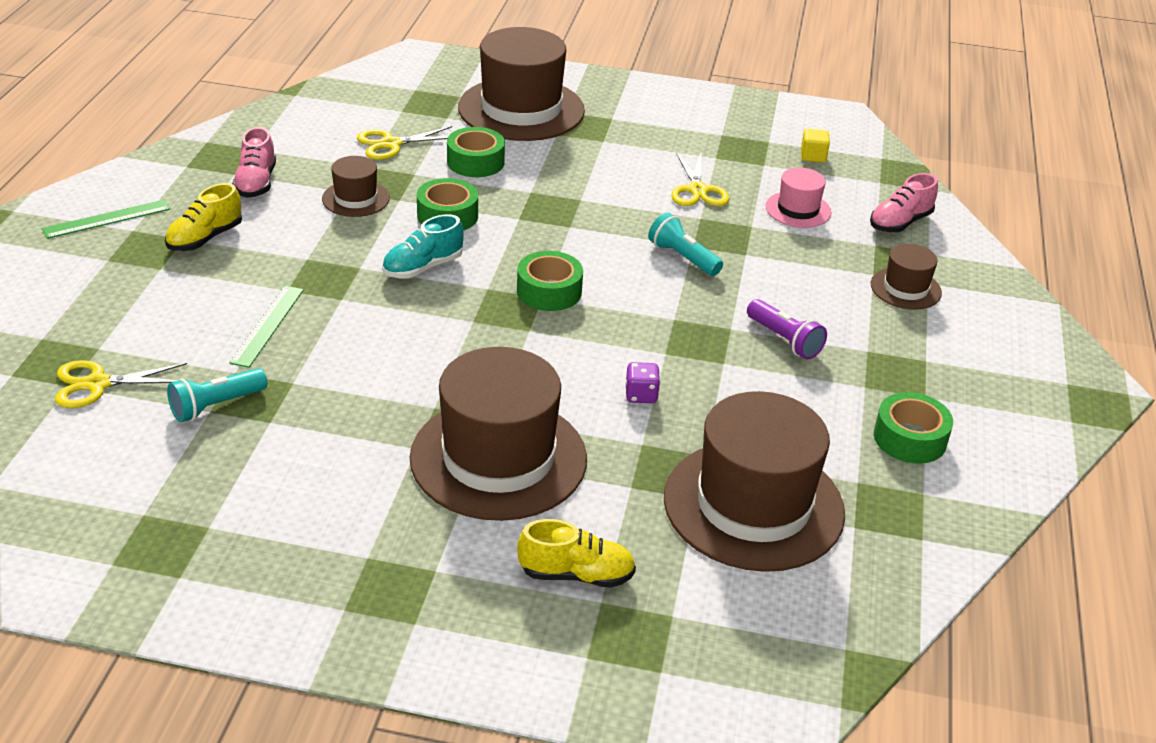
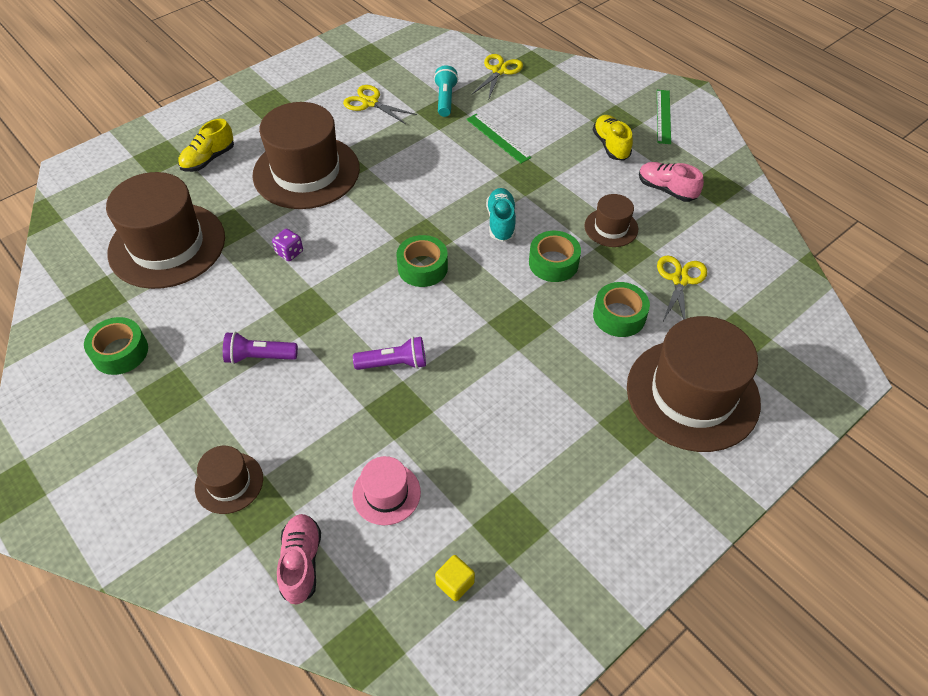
camera: 130 degrees right, 15 degrees up
(683, 258) = (394, 363): turquoise flashlight -> purple flashlight
(697, 190) = (471, 438): yellow scissors -> yellow scissors (370, 102)

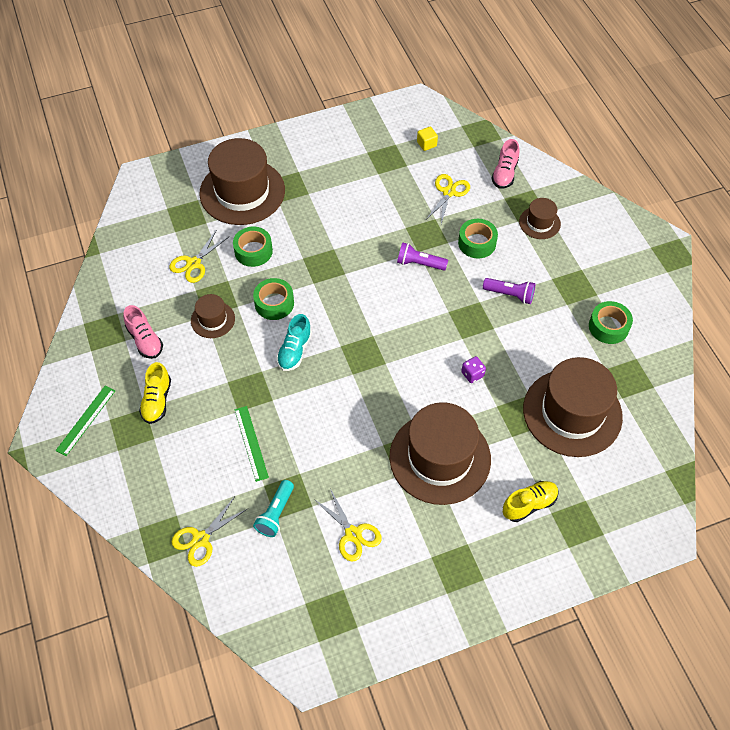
camera: 160 degrees left, 5 degrees up
(386, 493) = (449, 192): pink hat -> yellow scissors
(422, 267) = (373, 329): green tape -> green tape (477, 243)

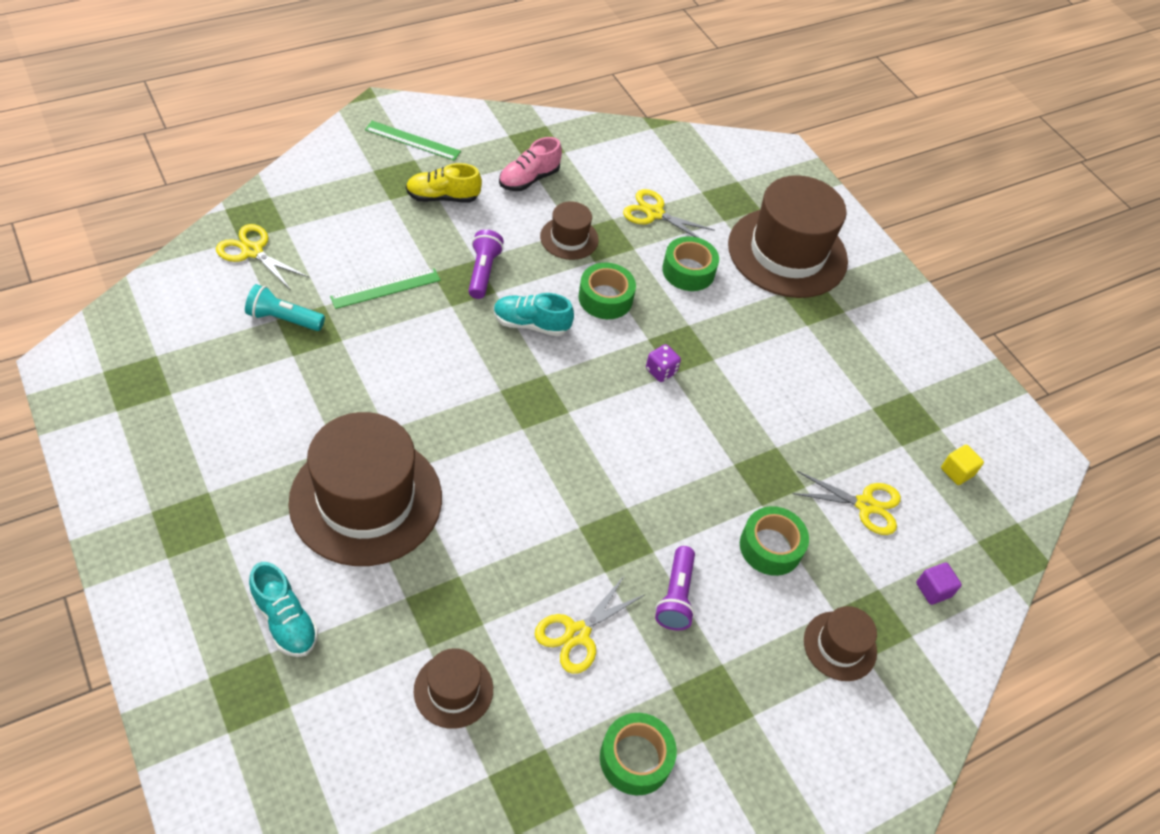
camera: 75 degrees right, 5 degrees down
(353, 534) = (249, 400): yellow scissors -> yellow scissors (577, 634)
(419, 263) = (711, 467): purple flashlight -> purple flashlight (483, 272)
(472, 374) = (514, 541): purple dice -> purple dice (661, 371)
(504, 174) = (933, 590): pink shoe -> purple cube
(529, 504) = (285, 620): yellow shoe -> turquoise shoe
(572, 412) = (453, 690): brown hat -> brown hat, size x0.48

